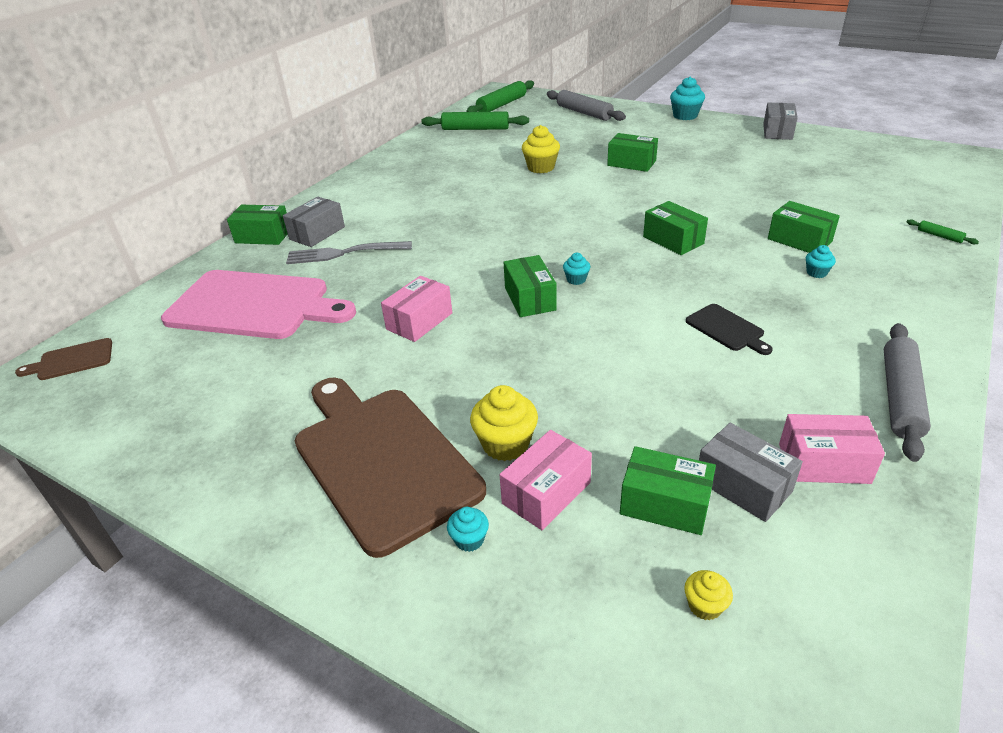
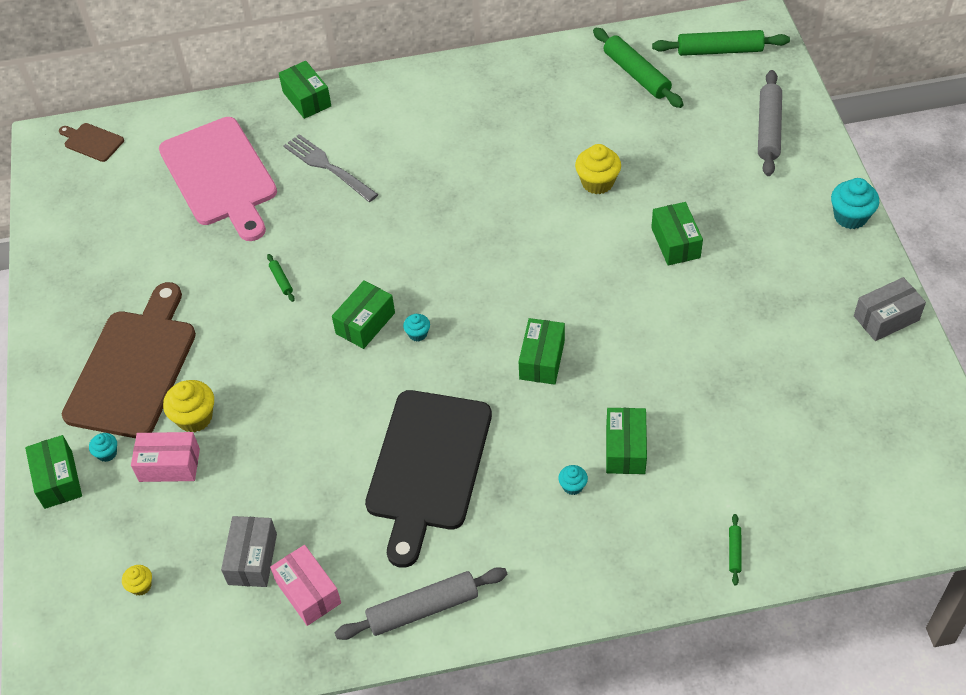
camera: 50 degrees right, 15 degrees up
(317, 233) = (340, 126): grey box -> none
(419, 321) = (281, 280): pink box -> green rolling pin
(664, 504) = (204, 528): green box -> green box (58, 480)
(727, 329) = (427, 466): black cutting board -> black cutting board, size x2.33

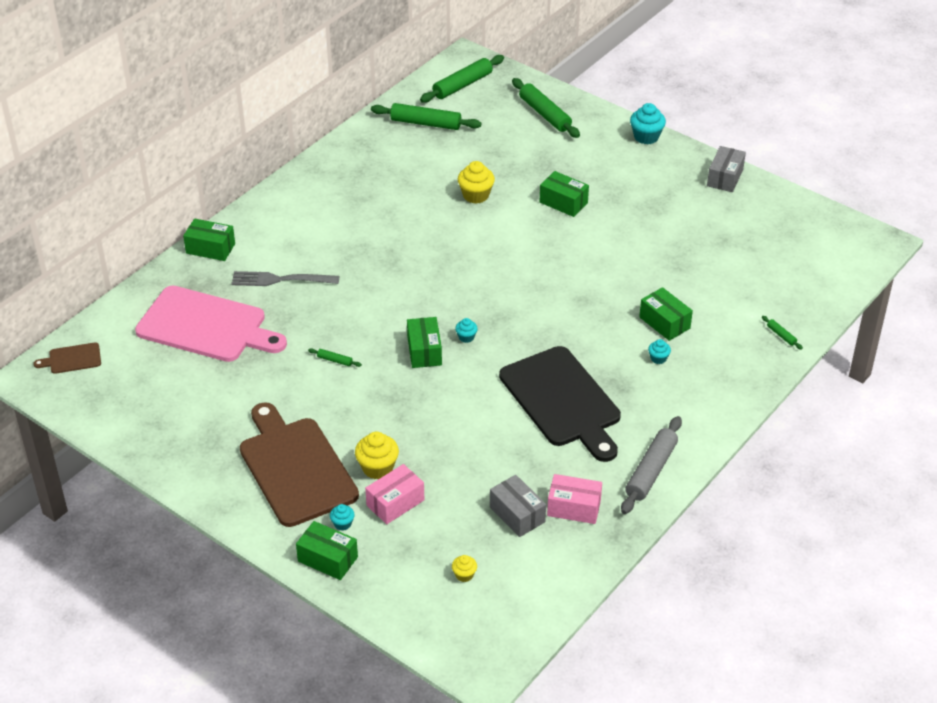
camera: 45 degrees left, 10 degrees down
(542, 360) = (560, 307): green box -> none
(768, 129) = (545, 114): grey rolling pin -> green rolling pin

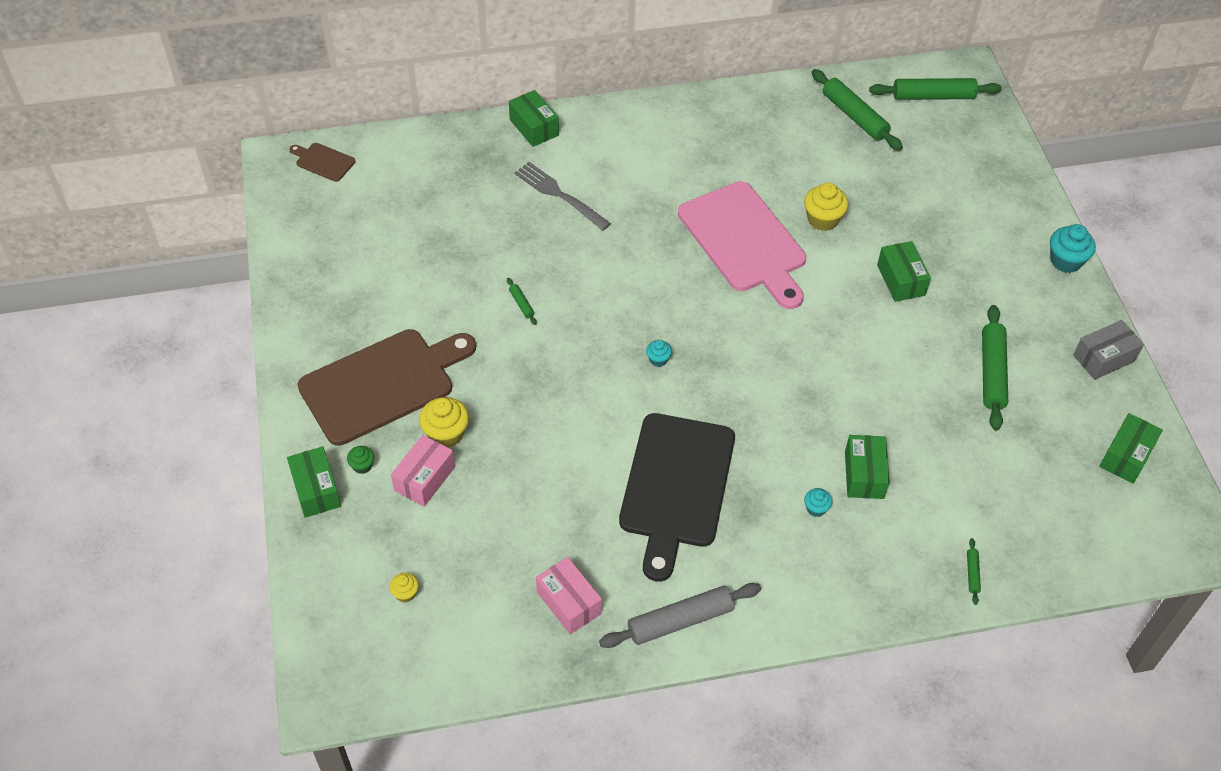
camera: 40 degrees right, 10 degrees up
(206, 326) = (453, 200): pink cutting board -> pink cutting board (744, 241)
(296, 467) = (382, 384): brown cutting board -> brown cutting board turned 45 degrees clockwise
(342, 524) = (362, 466): turquoise cupcake -> green cupcake
(395, 503) = (424, 478): pink box -> pink box turned 60 degrees counterclockwise
(424, 351) = (606, 348): green box -> green box (1126, 456)
(517, 514) = (512, 570): grey box -> none
(545, 114) = (984, 174): green rolling pin -> green rolling pin (992, 372)

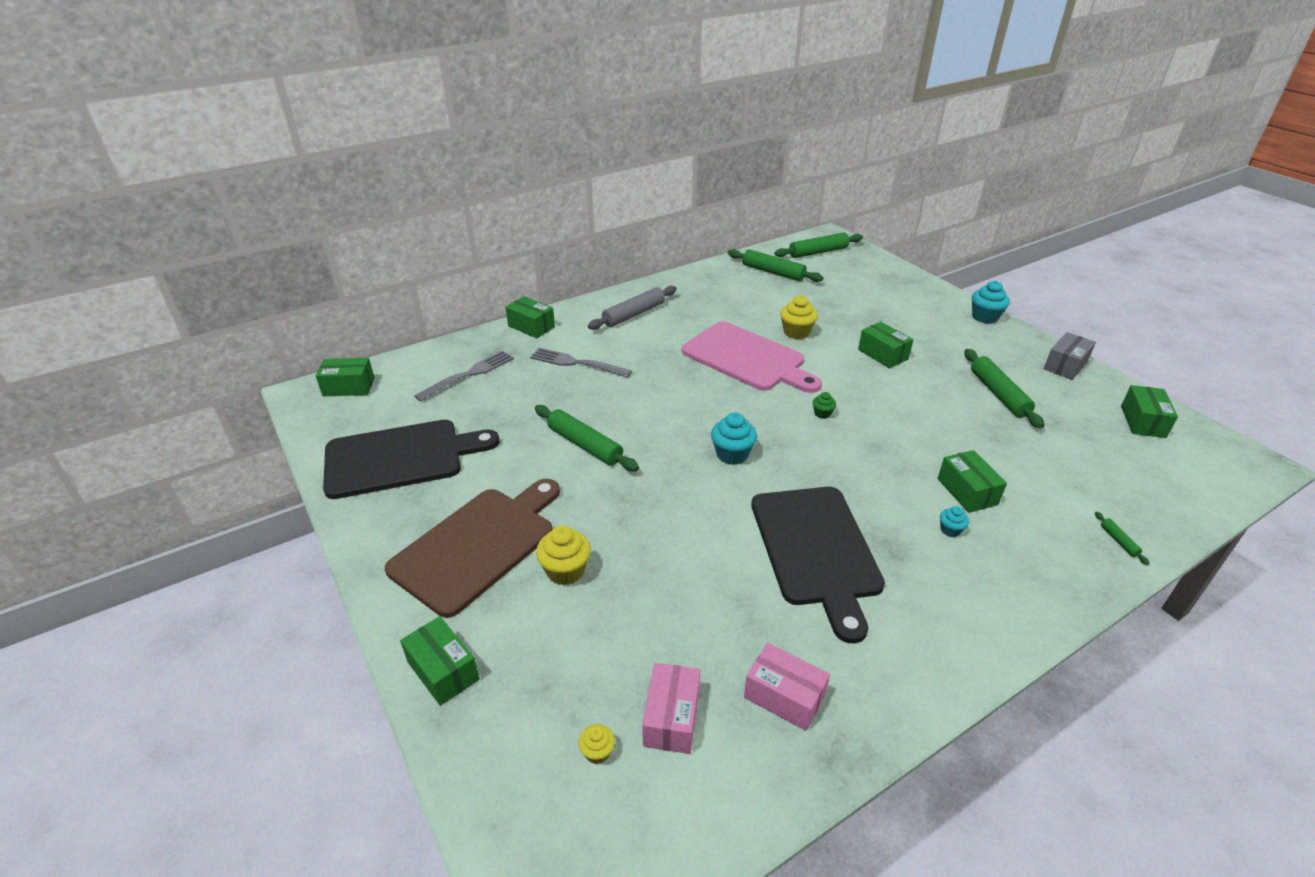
camera: 20 degrees left, 15 degrees down
(323, 161) = (349, 387): brown cutting board -> green box
(346, 266) = (400, 458): none -> black cutting board
(362, 466) = (487, 629): green cupcake -> green cupcake (822, 413)
(424, 478) = (562, 620): pink box -> pink box (671, 718)
(444, 179) = (469, 374): none -> grey fork
(521, 304) = (585, 445): green rolling pin -> green rolling pin, size x2.28
(658, 359) = (732, 454): turquoise cupcake -> turquoise cupcake, size x1.82
(680, 621) = (906, 674): grey rolling pin -> grey rolling pin (633, 314)

